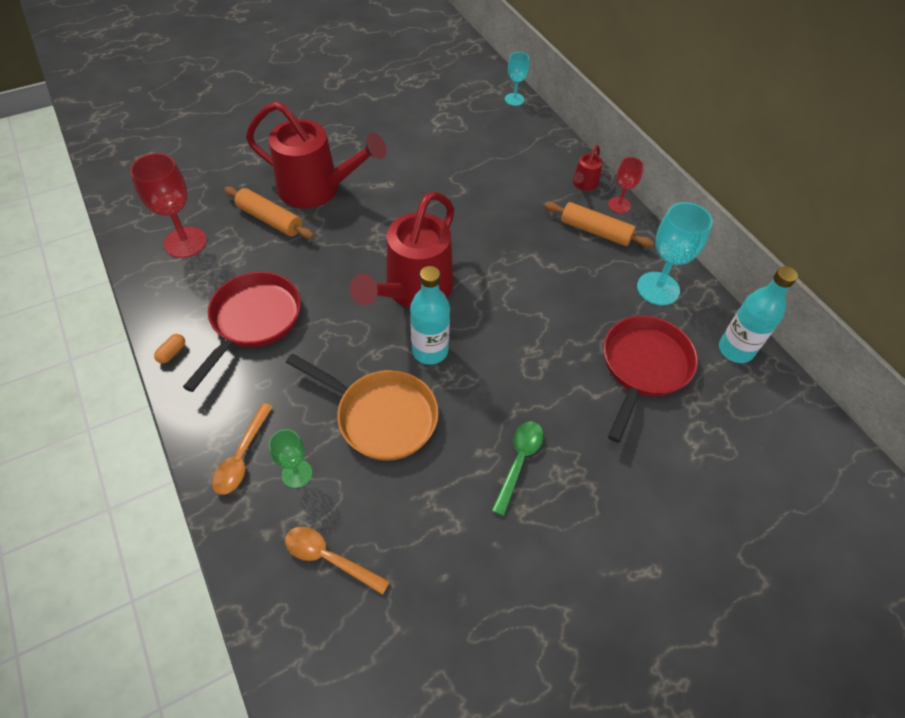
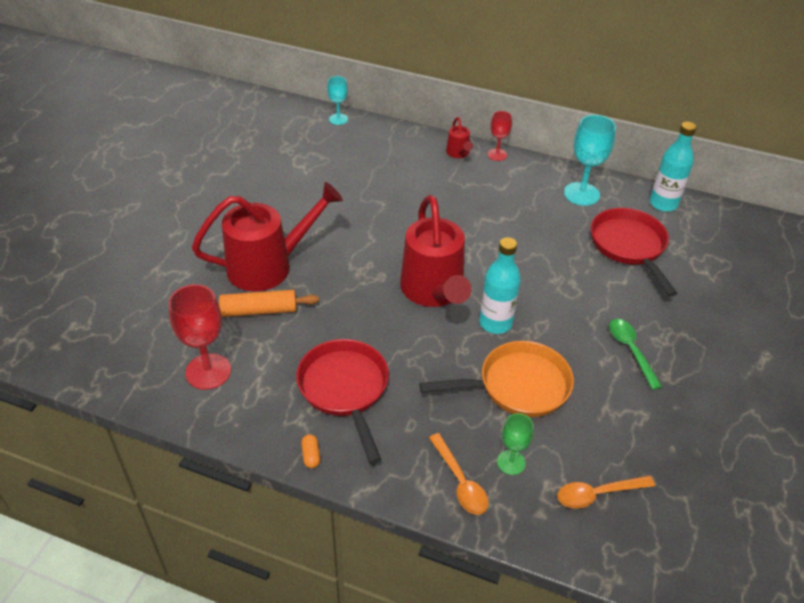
camera: 40 degrees left, 10 degrees down
(595, 231) = (503, 180): orange rolling pin -> none

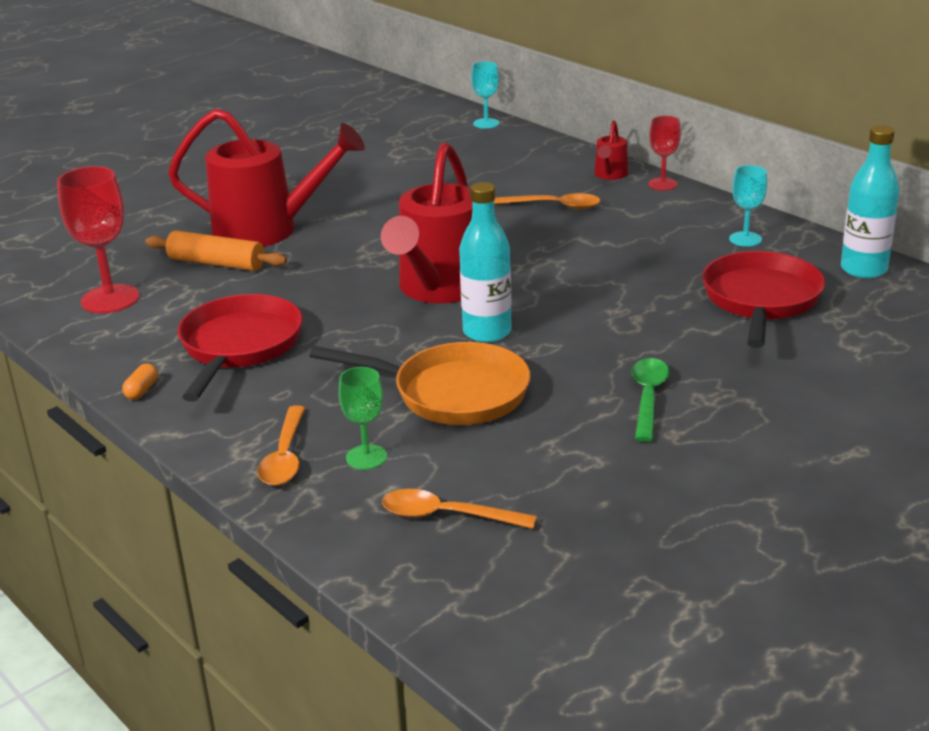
camera: 30 degrees right, 15 degrees down
(446, 192) = (555, 206): none -> orange spoon
(581, 194) = (745, 239): turquoise goblet -> turquoise goblet, size x0.58

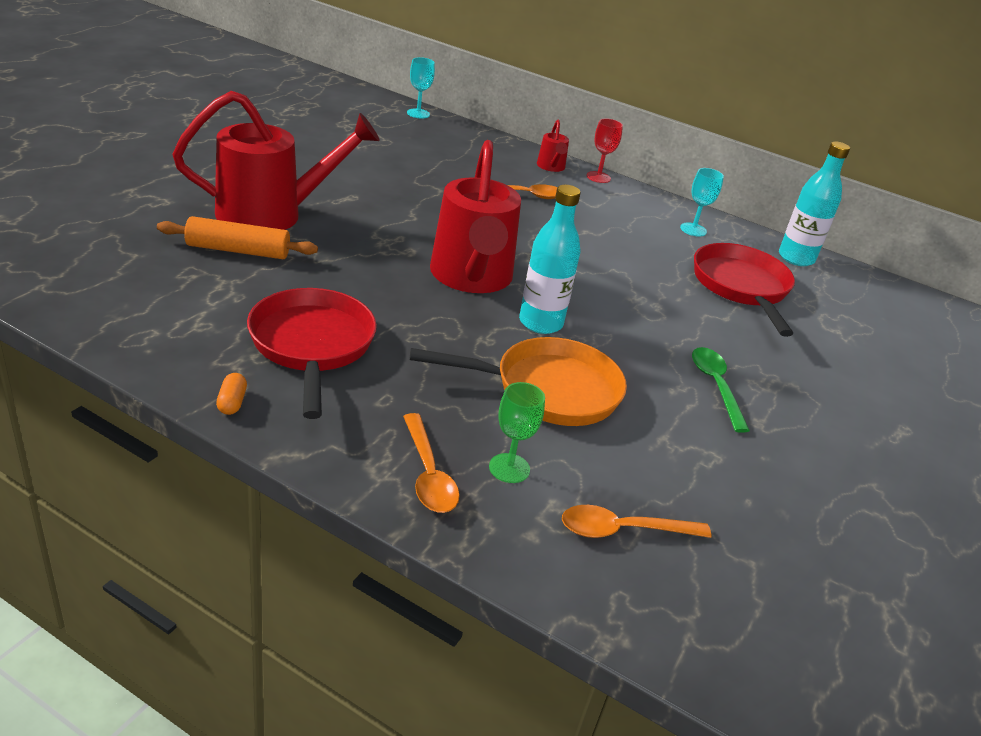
camera: 25 degrees left, 5 degrees up
(110, 299) = (141, 292): red goblet -> none

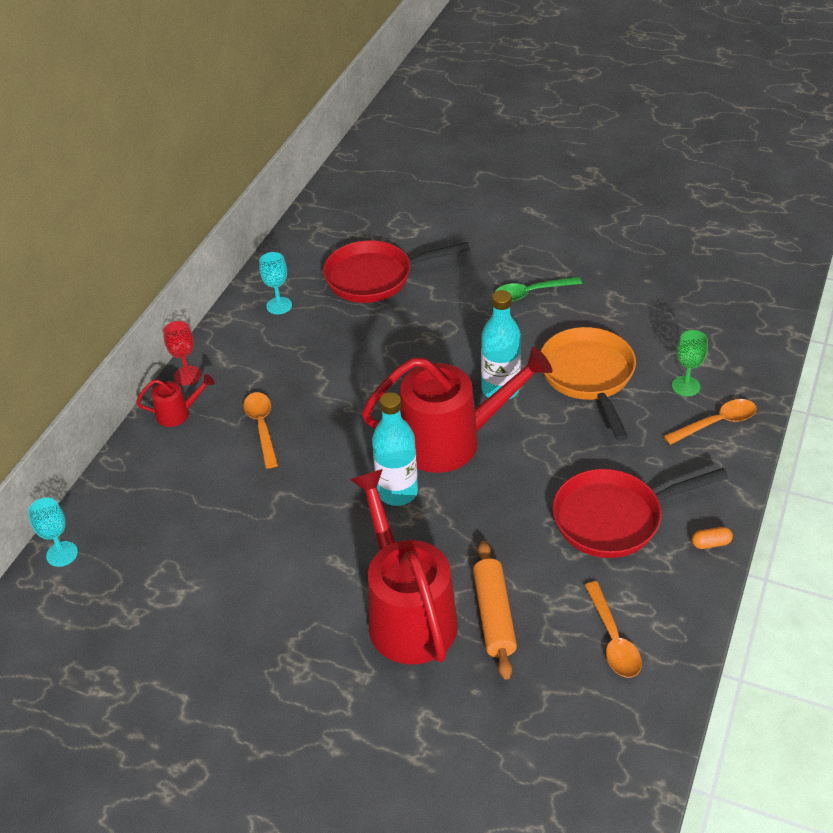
camera: 90 degrees left, 10 degrees up
(623, 530) = (708, 331): orange spoon -> orange spoon (613, 639)
(796, 258) = (303, 244): turquoise bottle -> turquoise bottle (397, 492)

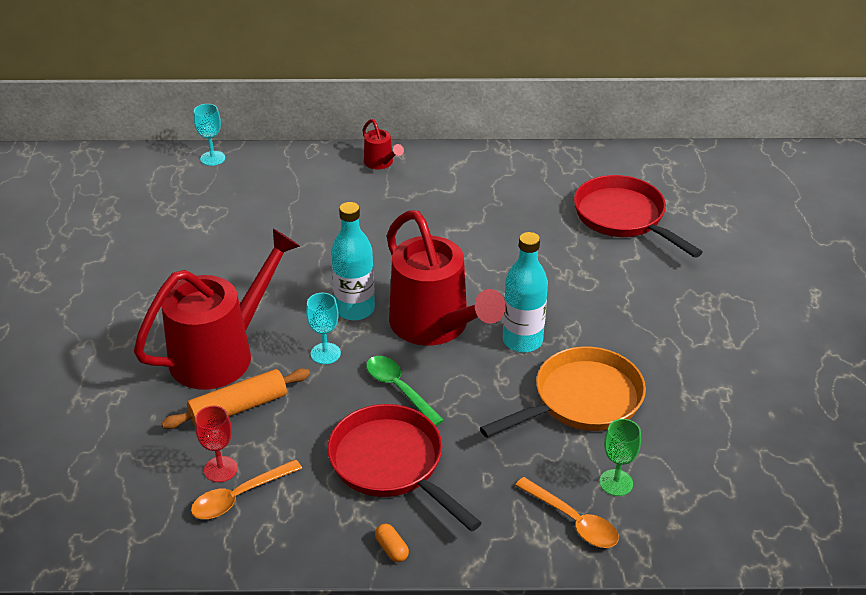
camera: 65 degrees right, 5 degrees down
(187, 375) = (426, 154): red goblet -> red goblet (220, 469)
(262, 427) = (390, 210): orange spoon -> none
(279, 305) = (543, 174): turquoise goblet -> turquoise goblet (325, 353)
(531, 293) = (680, 327): green spoon -> green spoon (399, 389)

